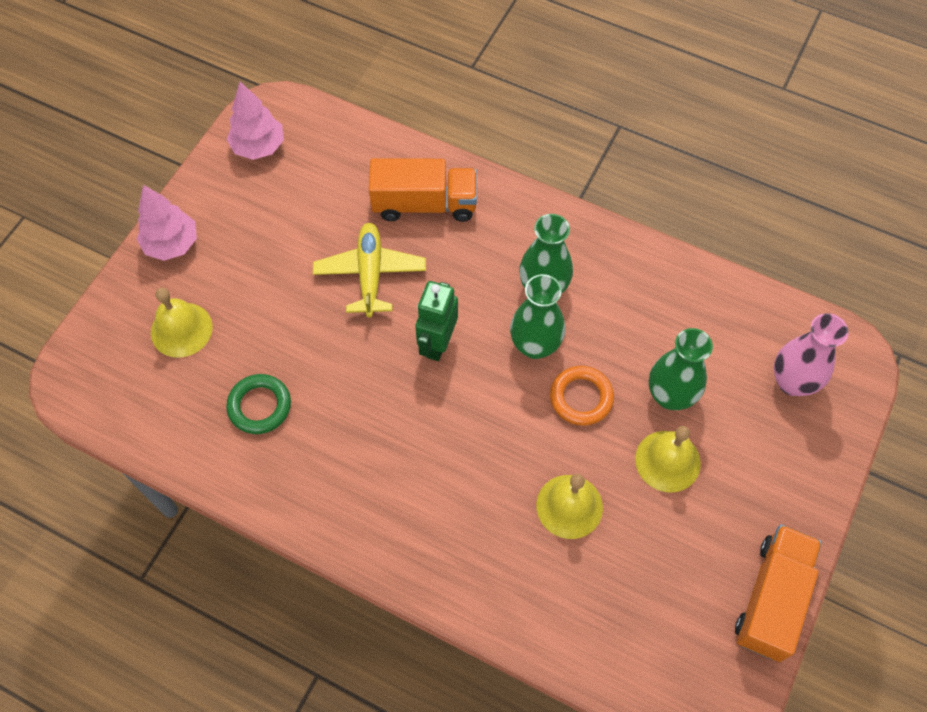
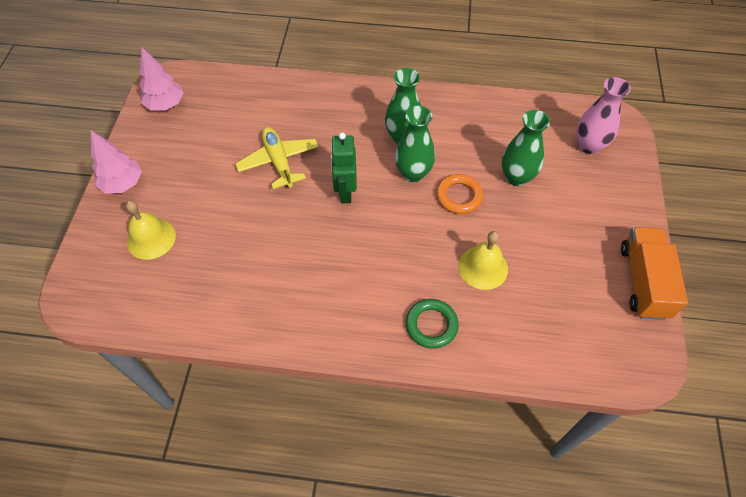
camera: 20 degrees left, 5 degrees down
(259, 406) = (231, 272): green ring -> green ring (431, 325)
(424, 204) = (299, 108): orange truck -> none
(667, 461) = (534, 217): yellow bell -> none

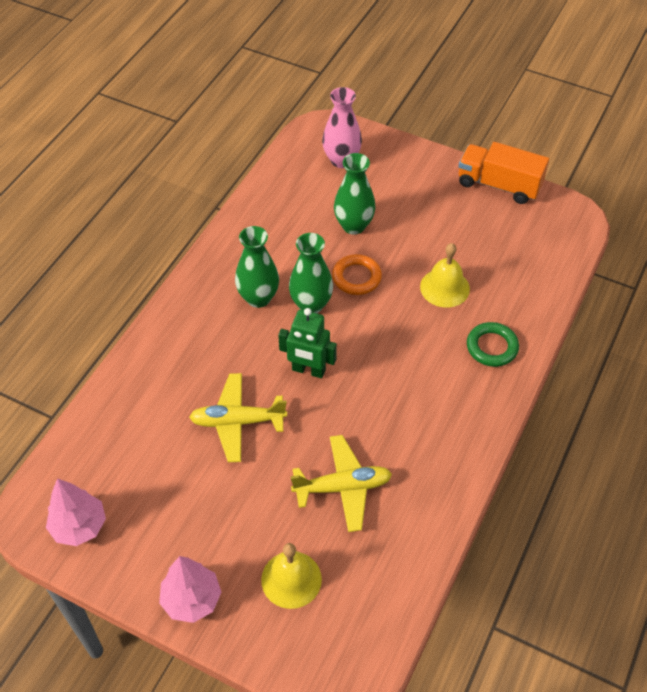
camera: 70 degrees left, 5 degrees down
(241, 248) = (343, 487): none -> yellow plane

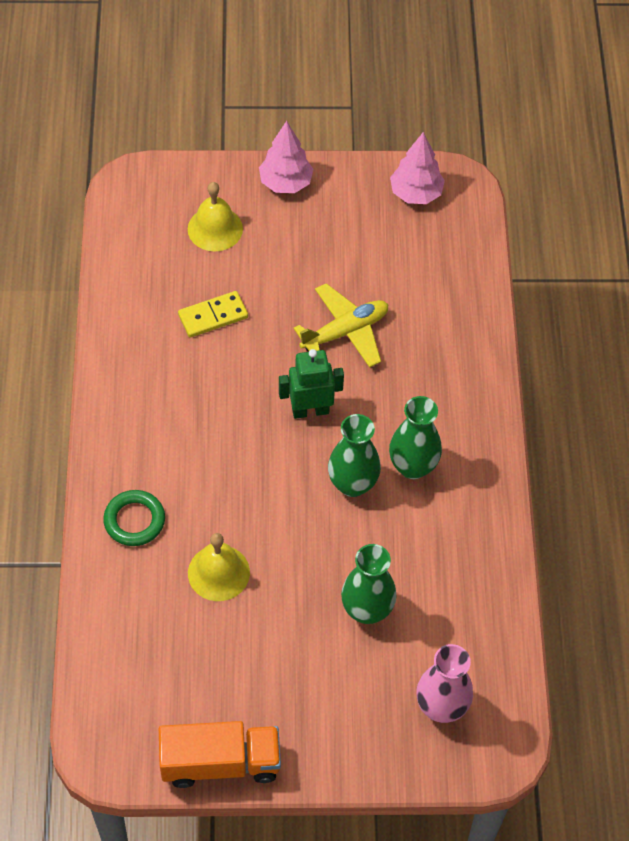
camera: 150 degrees right, 5 degrees up
(343, 487) = (213, 316): yellow plane -> yellow domino
(356, 277) = (323, 540): orange ring -> none

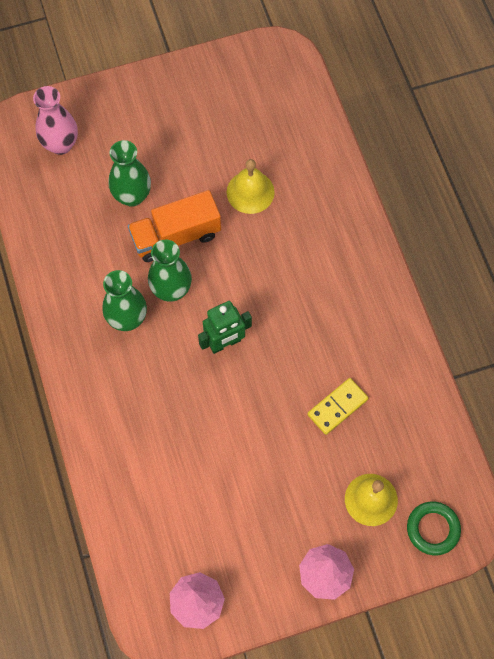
camera: 165 degrees right, 10 degrees up
(134, 520) = (328, 212): green ring -> green ring (433, 529)
(220, 763) = (202, 68): orange truck -> orange truck (176, 236)
(345, 332) = (219, 427): yellow plane -> none

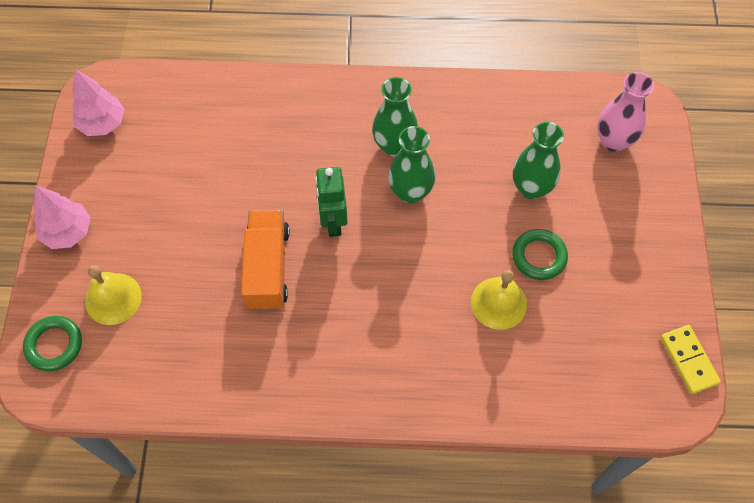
camera: 110 degrees right, 5 degrees down
(176, 236) = (470, 214): orange truck -> orange truck (267, 268)
(196, 174) = (539, 256): none -> green ring
(337, 407) = (220, 302): yellow domino -> yellow domino (689, 360)

